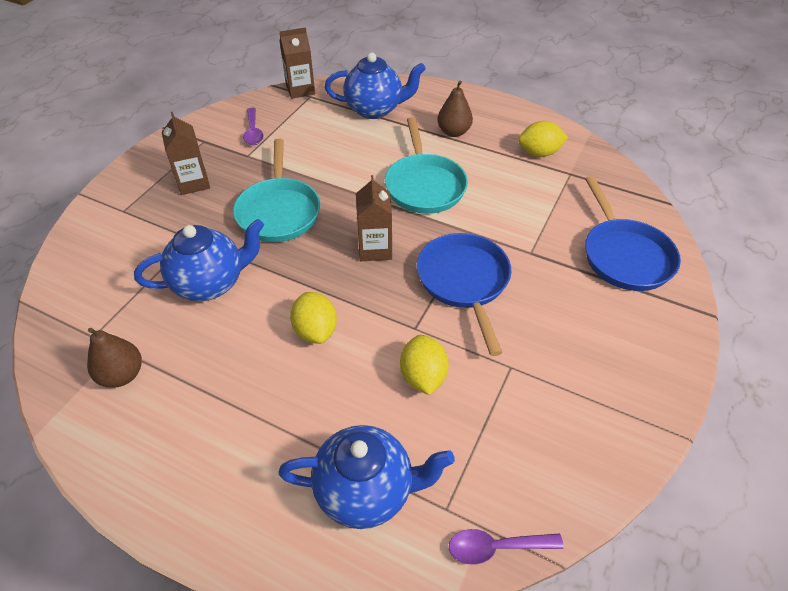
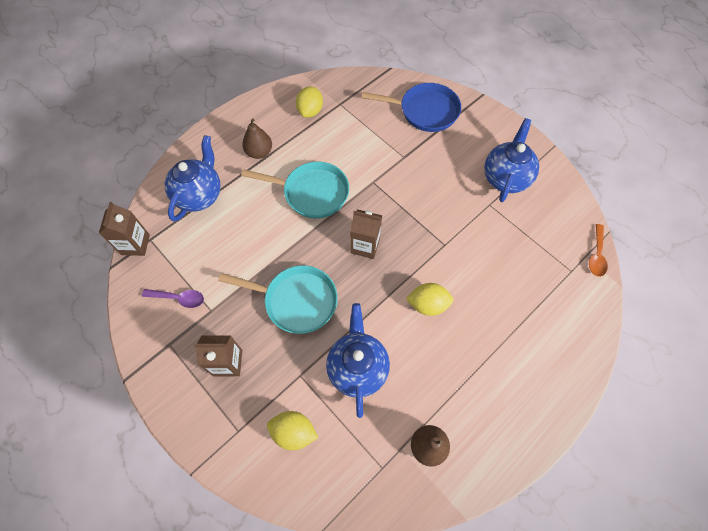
camera: 70 degrees left, 15 degrees up
(366, 491) = (553, 307): blue teapot -> blue teapot (505, 178)
(423, 376) = (483, 252): yellow lemon -> yellow lemon (293, 432)
(464, 282) = (415, 203): blue pan -> none
(496, 547) = (596, 255): purple spoon -> orange spoon

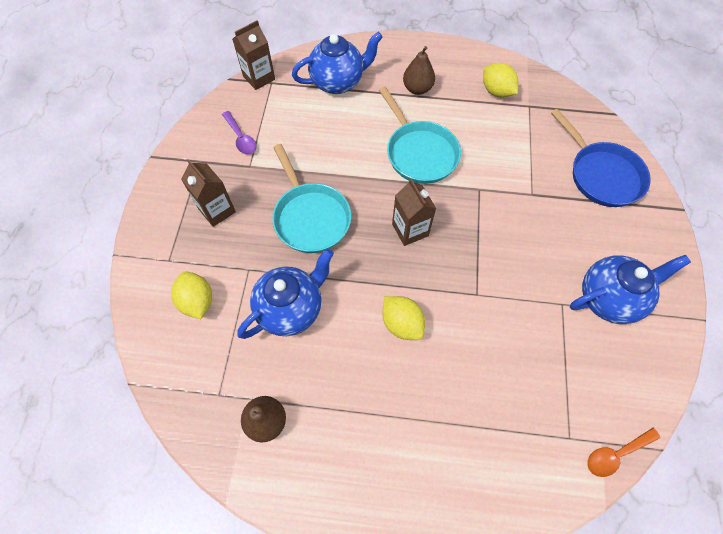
camera: 50 degrees right, 0 degrees up
(310, 111) = (496, 91): yellow lemon -> yellow lemon turned 75 degrees clockwise

